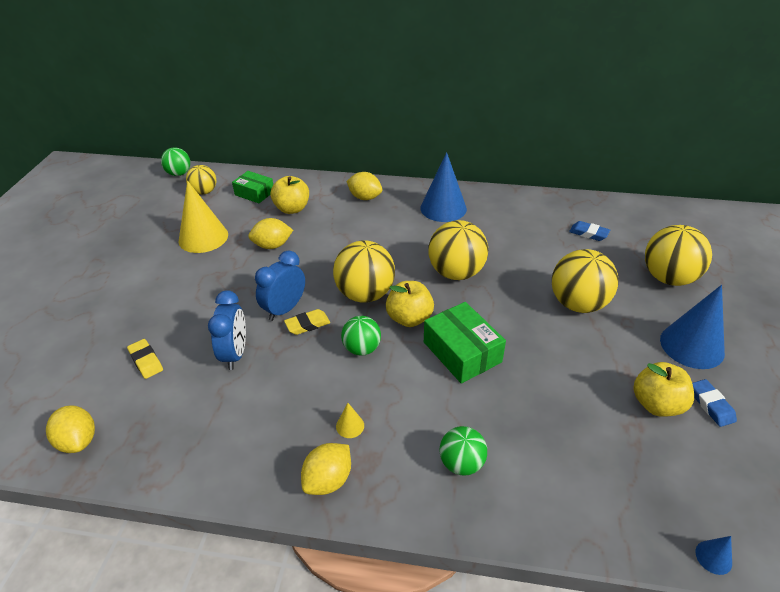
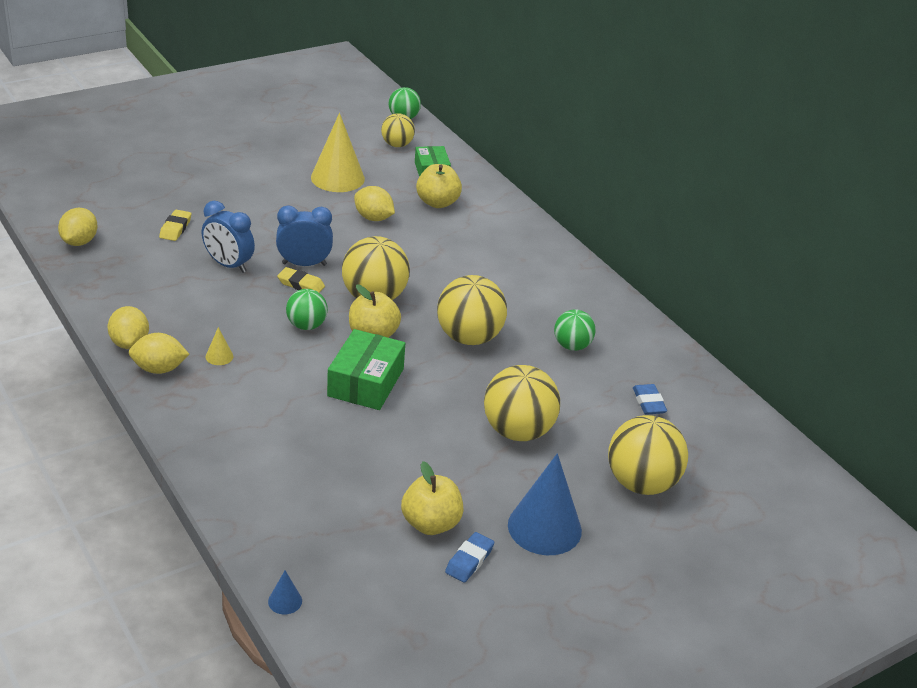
camera: 45 degrees right, 5 degrees down
(235, 354) = (228, 265): blue clock -> blue clock turned 75 degrees clockwise
(365, 197) = (511, 235): yellow lemon -> yellow lemon (129, 343)
(443, 208) = (561, 289): blue cone -> none
(461, 463) = (242, 429): green ball -> green ball (572, 346)

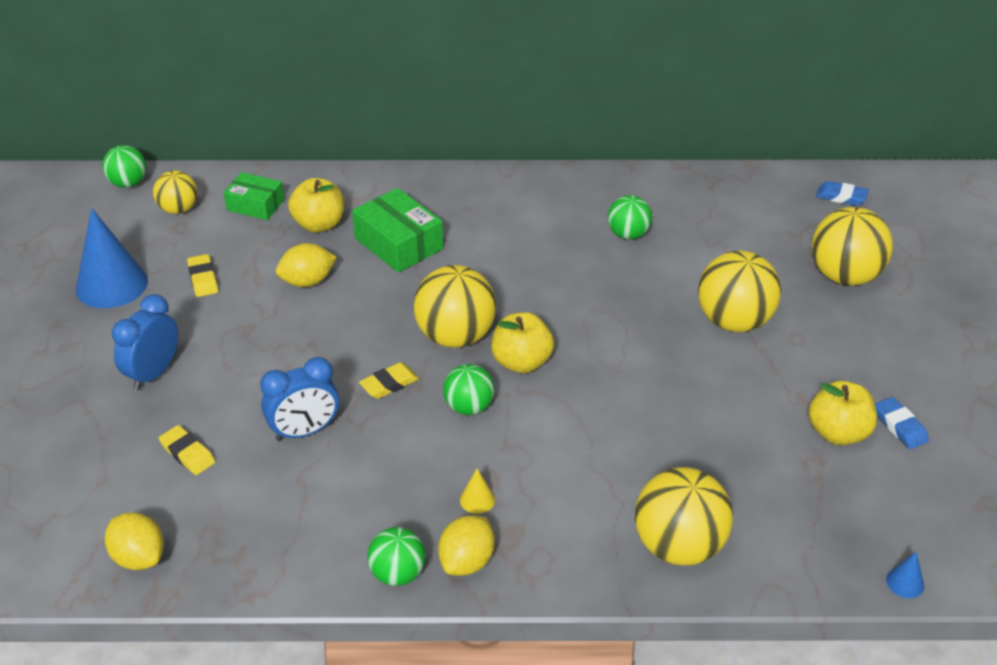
camera: 55 degrees left, 5 degrees up
(129, 343) = (398, 574): yellow lemon -> green ball
(304, 264) = (352, 367): blue clock -> blue clock (153, 373)
(337, 178) = (203, 279): yellow cone -> yellow eraser
(365, 382) = (597, 397): green box -> green box (398, 243)
(469, 337) = (570, 295): yellow ball -> yellow ball (679, 546)
(544, 527) = (876, 359): blue cone -> blue cone (111, 284)
(649, 402) = (738, 224): blue eraser -> blue eraser (841, 197)

